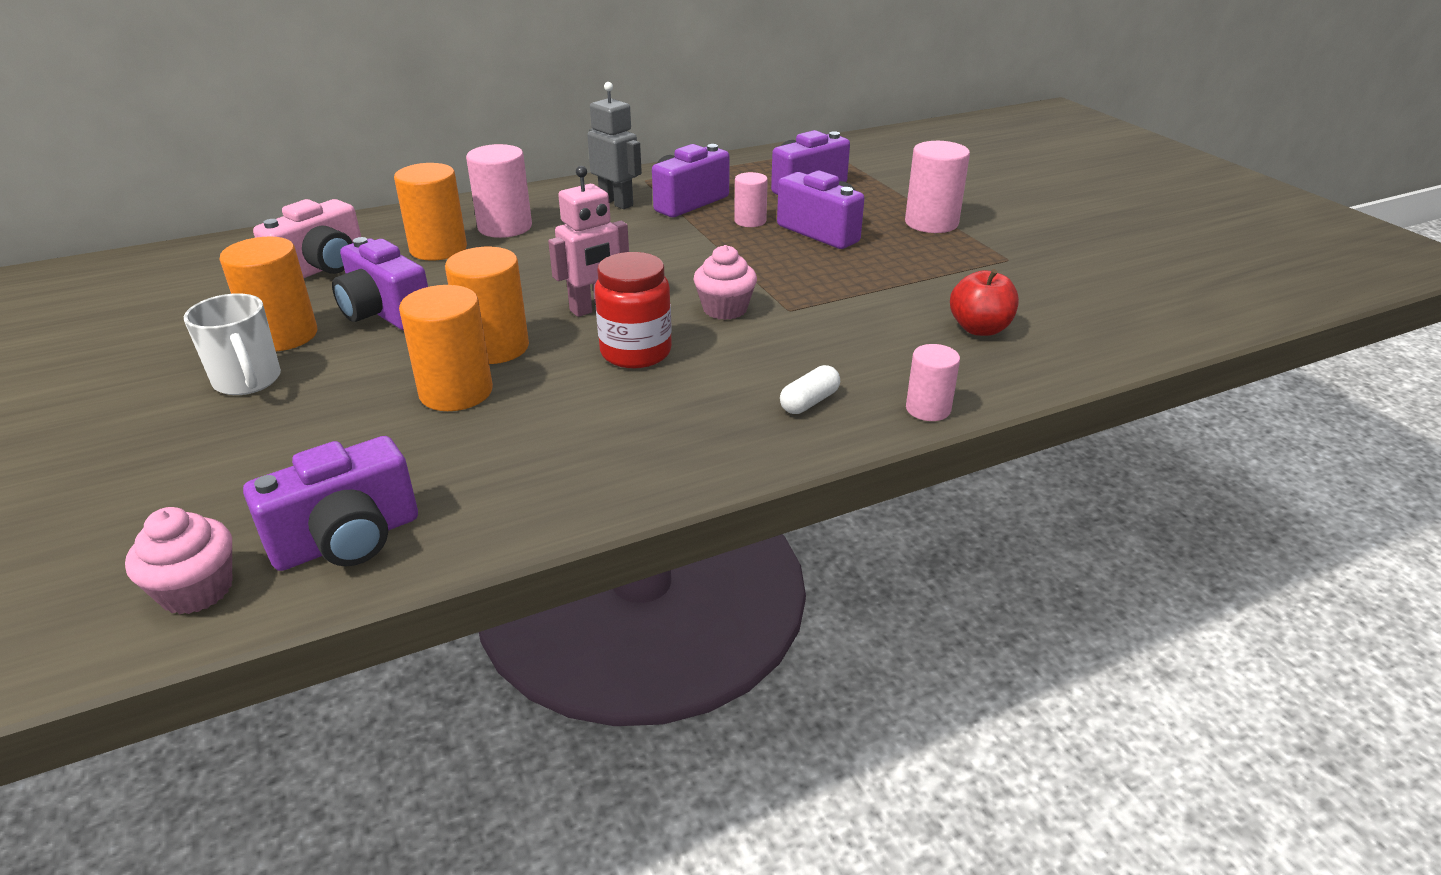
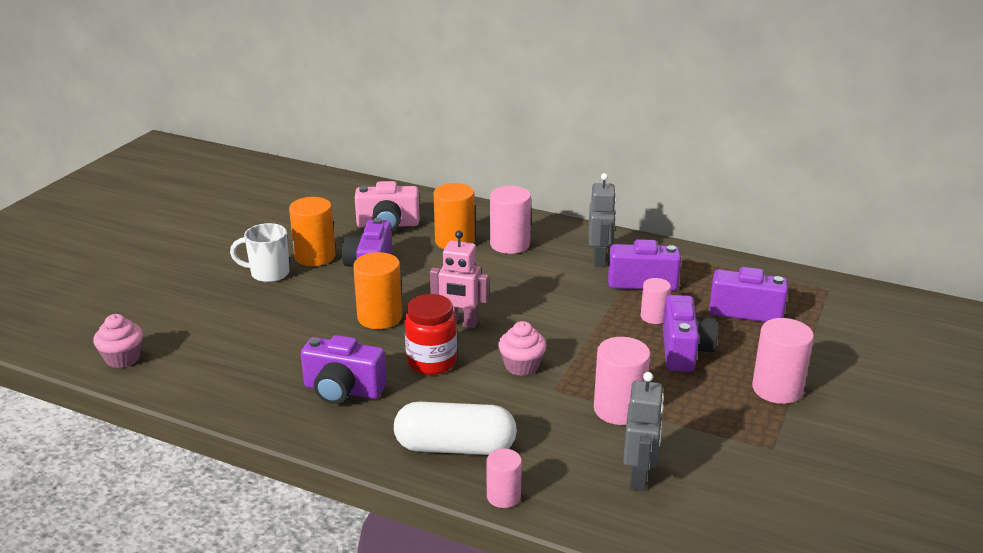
camera: 50 degrees right, 5 degrees down
(248, 381) = (268, 273): white mug -> white mug turned 75 degrees clockwise
(347, 540) = (186, 373): purple camera -> purple camera (343, 390)
(456, 392) = (326, 331): orange cylinder -> none
(809, 402) = (455, 447): white capsule -> white capsule, size x2.19
(866, 294) = (619, 409): none -> pink cylinder
(979, 329) = (639, 477): red apple -> grey robot

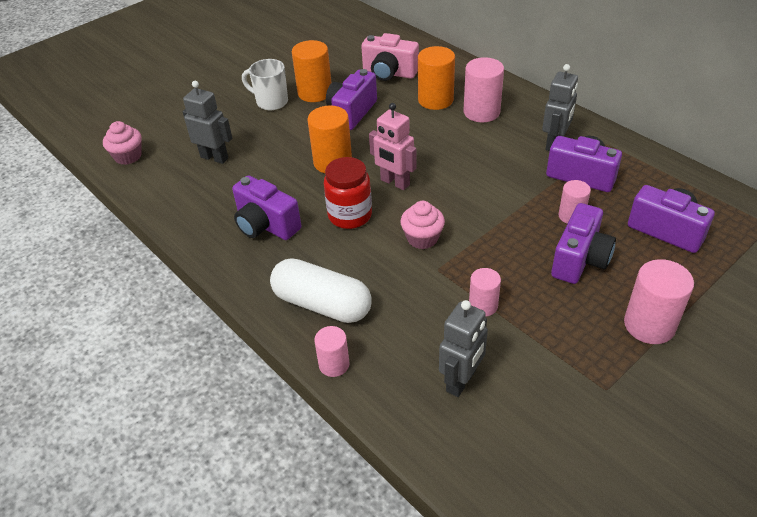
camera: 25 degrees right, 15 degrees up
(236, 339) = (214, 157): none -> grey robot
(619, 409) = (483, 305): pink cylinder -> pink cylinder, size x0.60

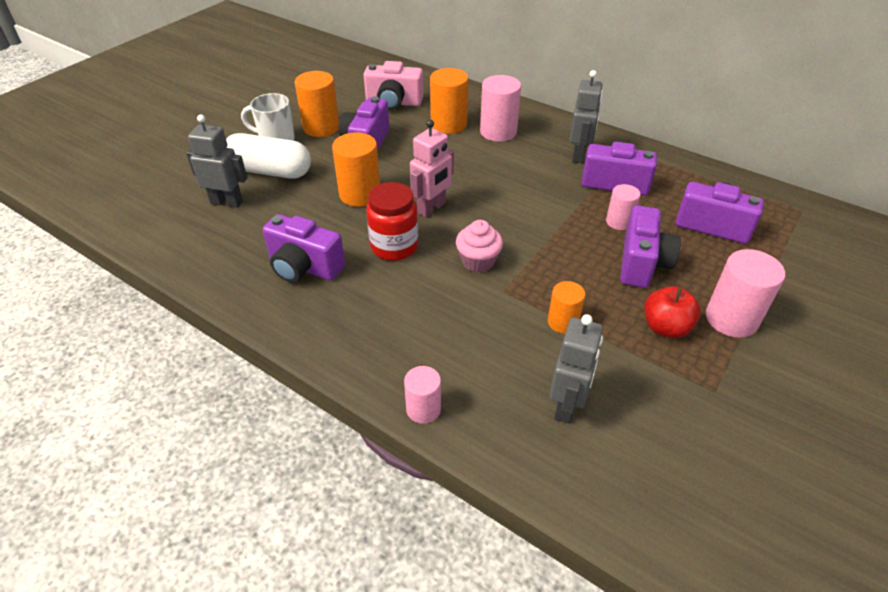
camera: 15 degrees left, 0 degrees up
(128, 156) = (124, 211): pink cupcake -> none
(322, 304) = (391, 344): white capsule -> white capsule (269, 171)
(394, 182) = (432, 208): pink robot -> pink robot turned 75 degrees counterclockwise
(483, 305) = (562, 322): pink cylinder -> orange cylinder
(580, 324) = (665, 327): none -> red apple

